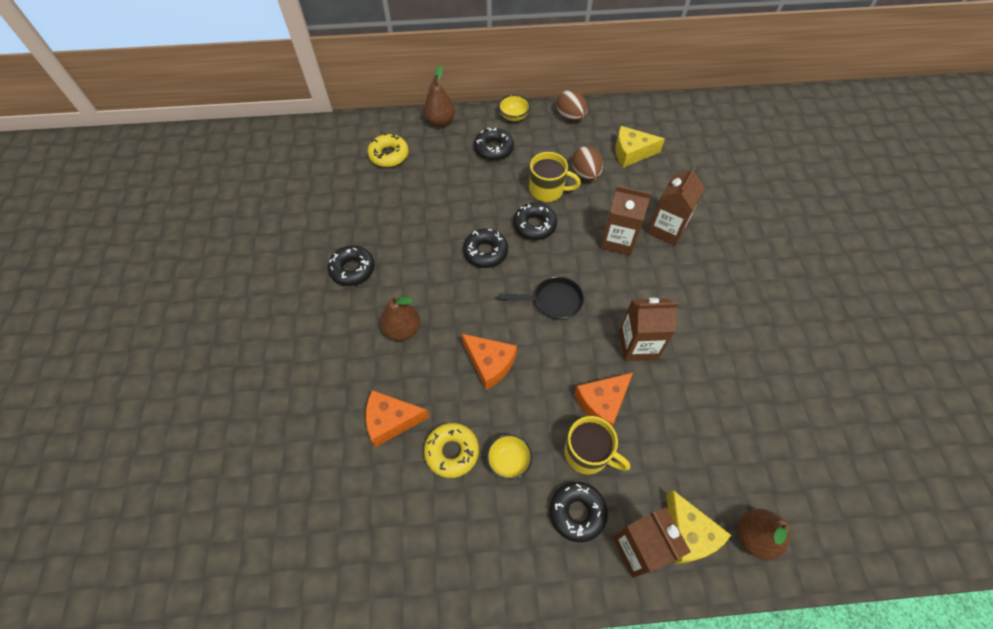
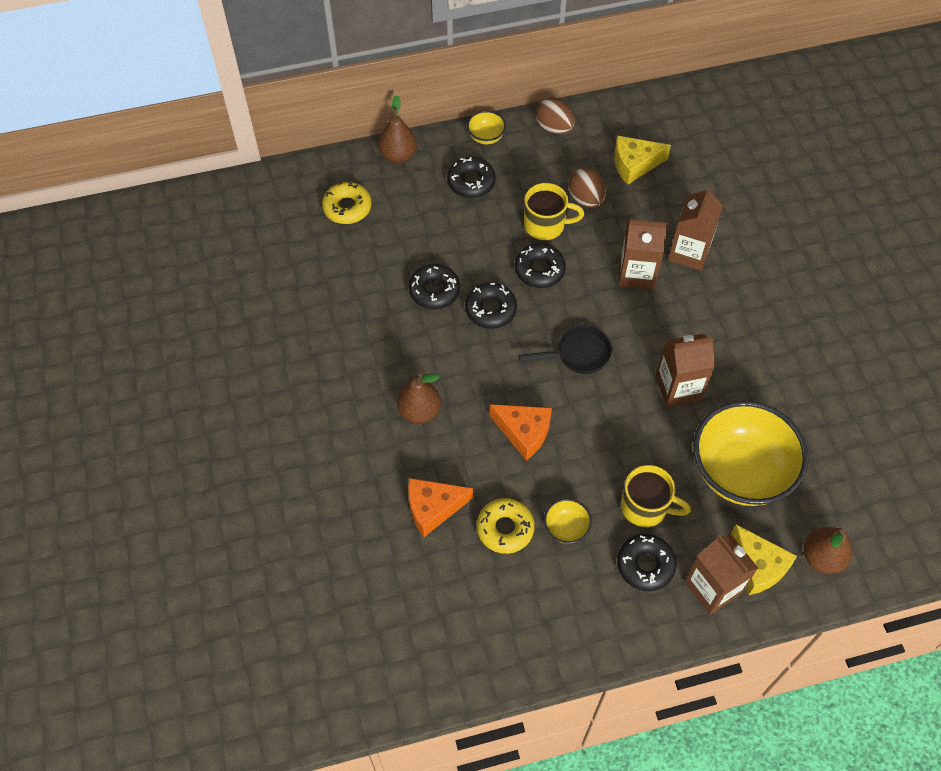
camera: 10 degrees left, 0 degrees up
(352, 269) = (343, 352): black donut -> black donut (434, 291)
(602, 403) = (651, 454): orange cheese -> none
(684, 434) = (740, 472): none -> yellow bowl

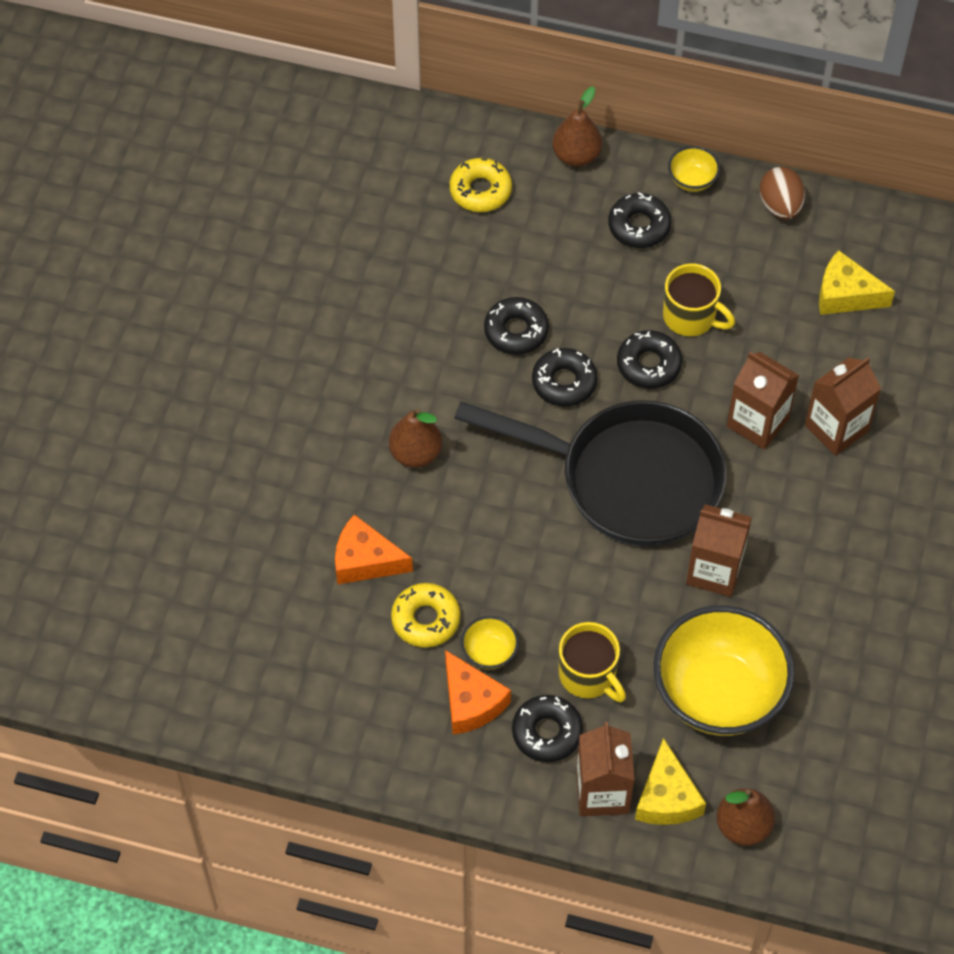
camera: 30 degrees right, 0 degrees up
(524, 432) = (511, 532): orange cheese -> orange cheese (471, 702)
(578, 354) = (628, 479): black pan -> black pan, size x2.33
(586, 199) = (759, 308): brown egg -> none

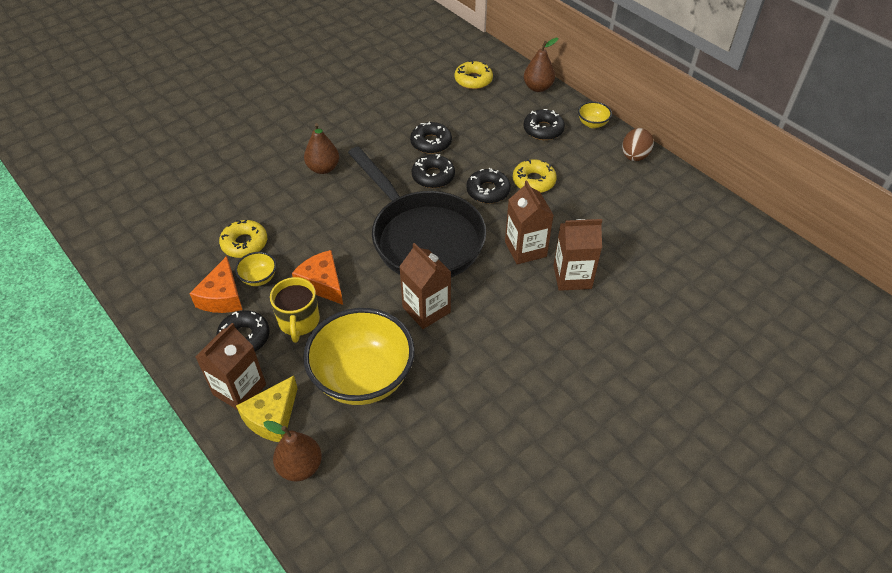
camera: 35 degrees right, 10 degrees down
(365, 560) = (246, 201): orange cheese -> orange cheese (322, 283)
(691, 317) = (533, 181): yellow mug -> yellow donut
(845, 295) = (638, 214): yellow cheese -> none

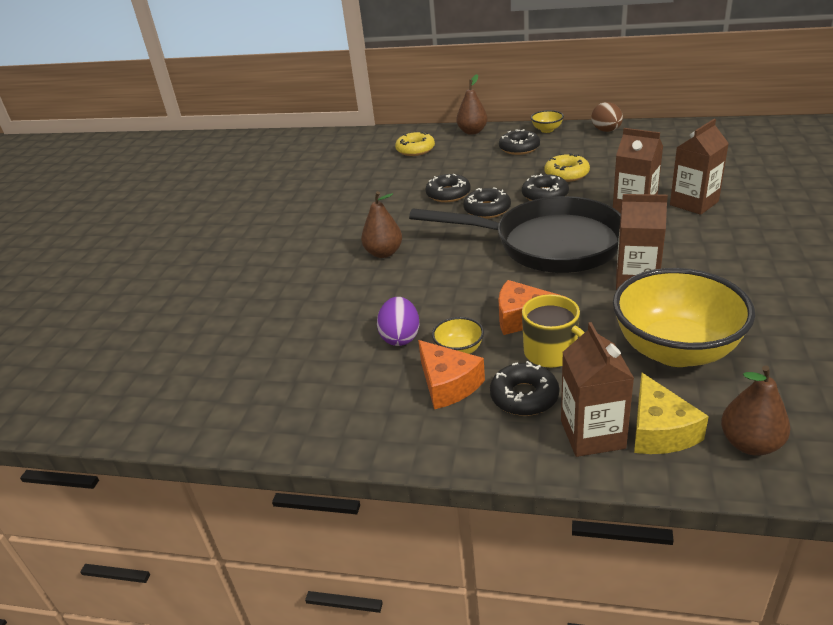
camera: 35 degrees left, 15 degrees down
(244, 243) = (400, 337): yellow donut -> purple egg

